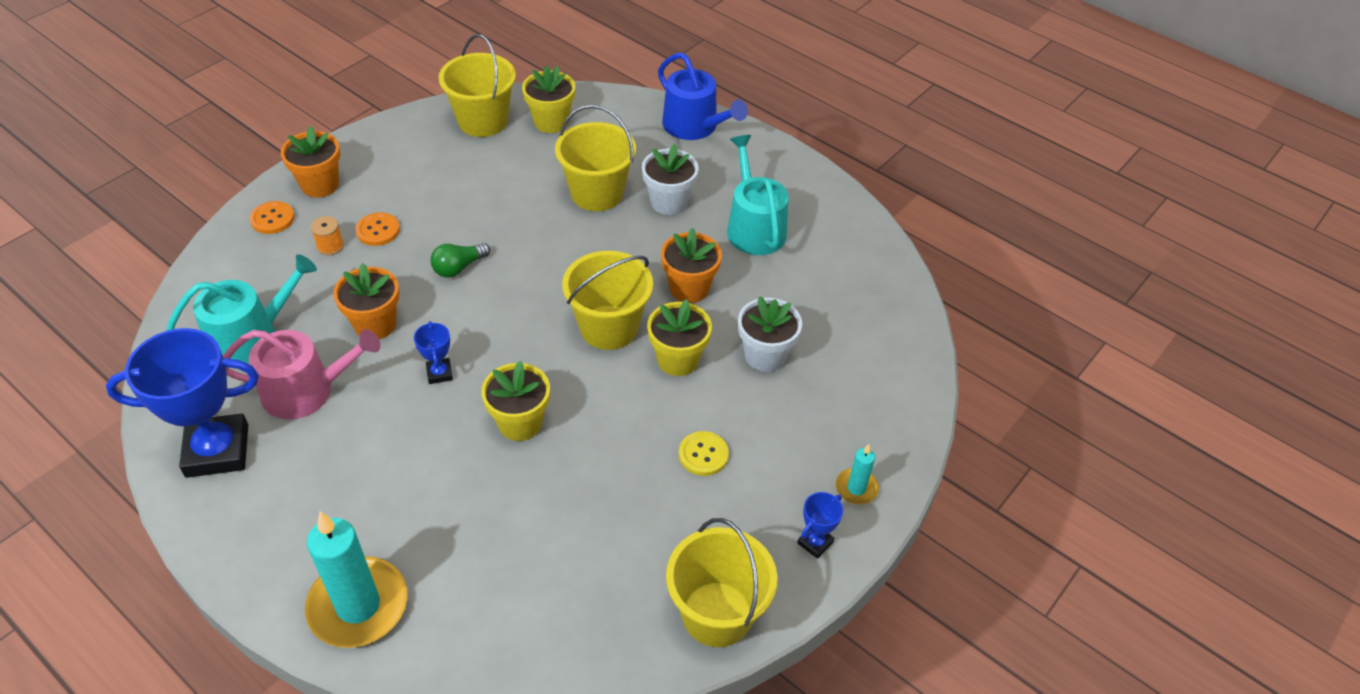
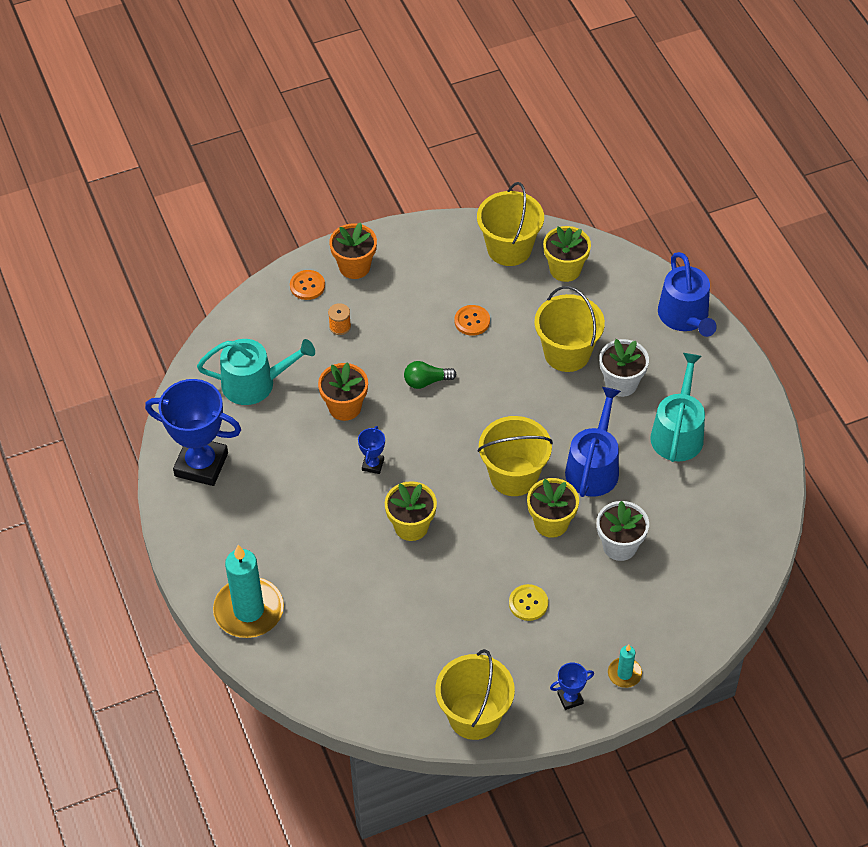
camera: 30 degrees right, 5 degrees up
(307, 390) = (276, 442): pink watering can -> none
(378, 230) = (380, 325): orange button -> orange button (472, 321)
(689, 288) = (593, 467): orange flower pot -> blue watering can

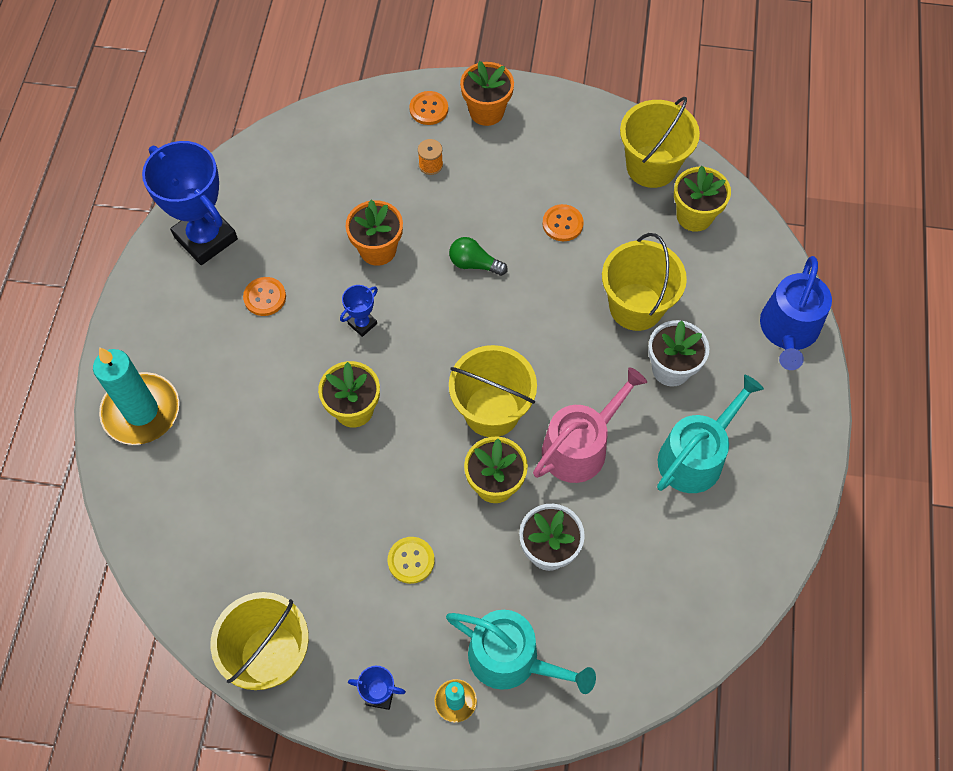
camera: 30 degrees right, 10 degrees up
(255, 383) = (312, 182): turquoise watering can -> turquoise watering can (512, 659)
(282, 483) = (265, 297): none -> orange button
(593, 467) = (580, 446): blue watering can -> pink watering can

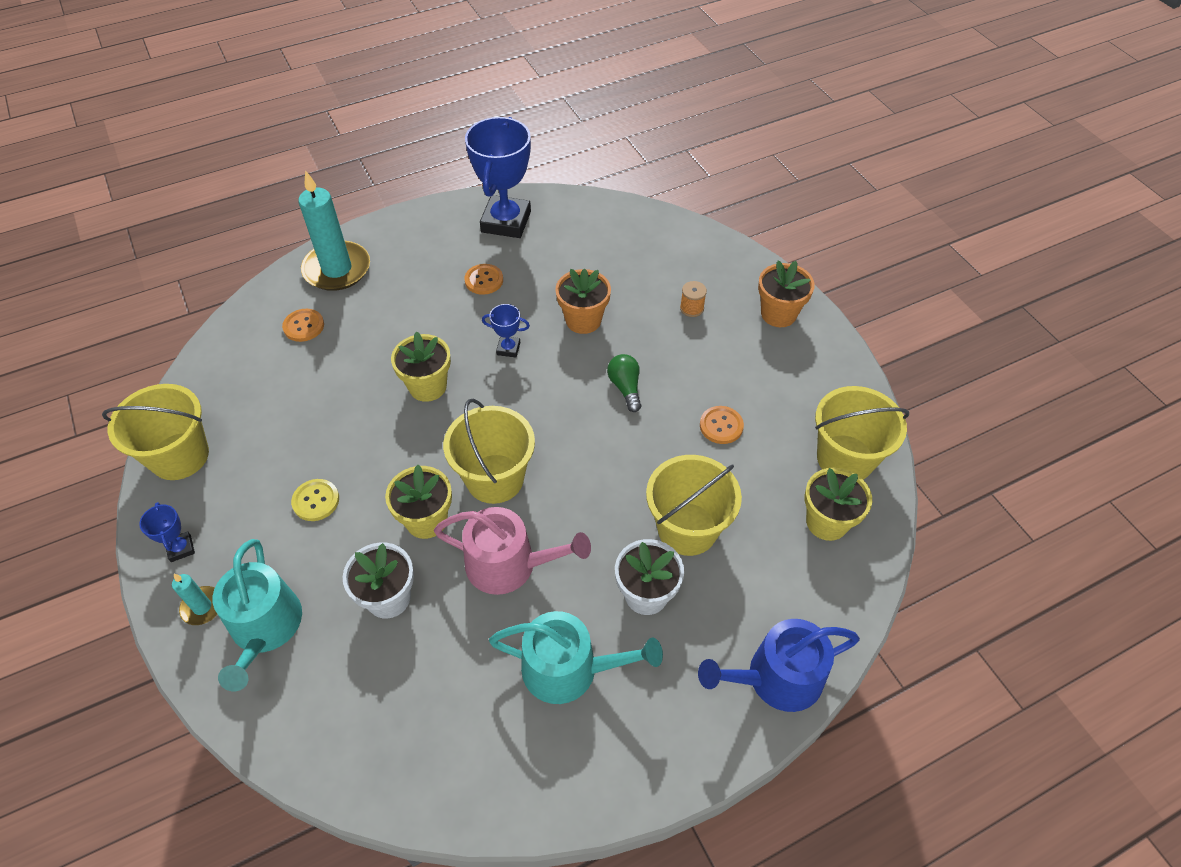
camera: 55 degrees right, 10 degrees down
(429, 109) = (742, 278): orange button -> orange button (304, 326)

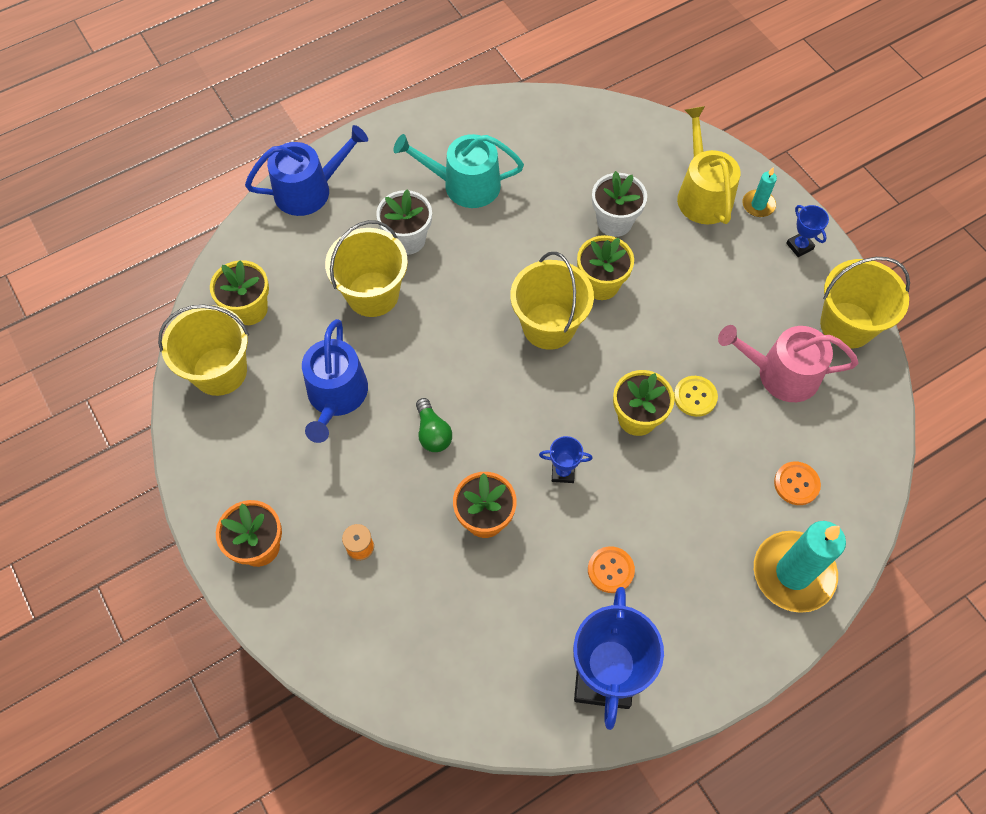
camera: 175 degrees right, 10 degrees up
(265, 628) = (702, 194): turquoise watering can -> yellow watering can
(316, 501) = (703, 293): yellow button -> yellow button (695, 397)
(509, 565) = (522, 253): pink watering can -> pink watering can (780, 373)
(721, 426) = (336, 396): orange button -> blue watering can

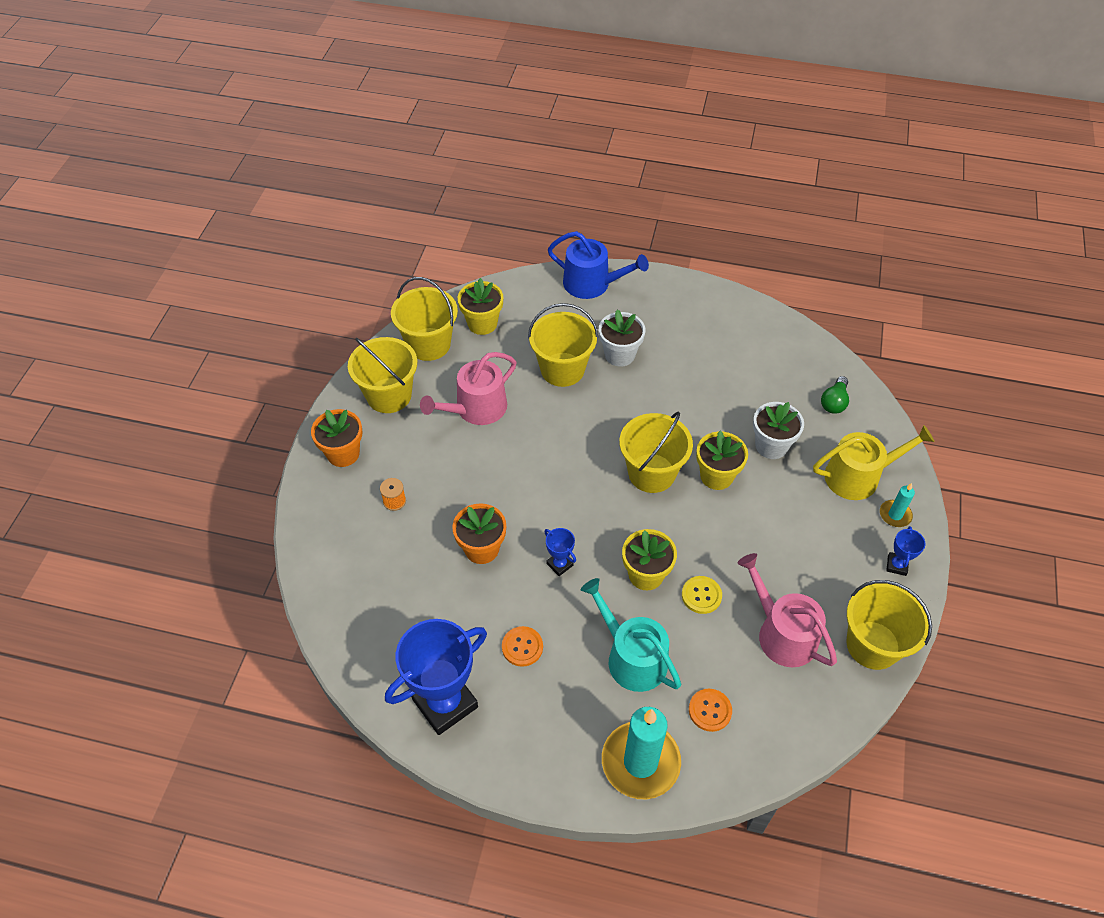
camera: 45 degrees right, 10 degrees down
(238, 453) = (389, 395): none -> yellow bucket
(336, 396) = (476, 409): blue watering can -> pink watering can
(433, 433) = (507, 475): green light bulb -> green light bulb (834, 402)
(464, 185) = (693, 349): turquoise watering can -> turquoise watering can (631, 657)
(702, 194) = (858, 476): yellow watering can -> yellow watering can turned 45 degrees clockwise

